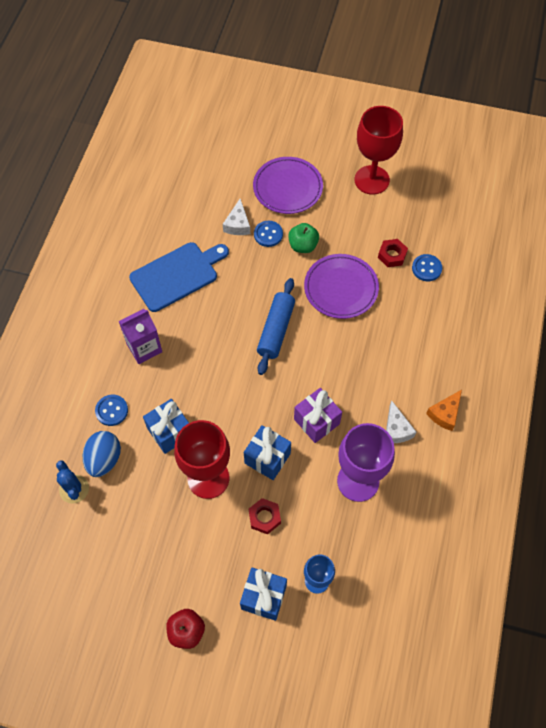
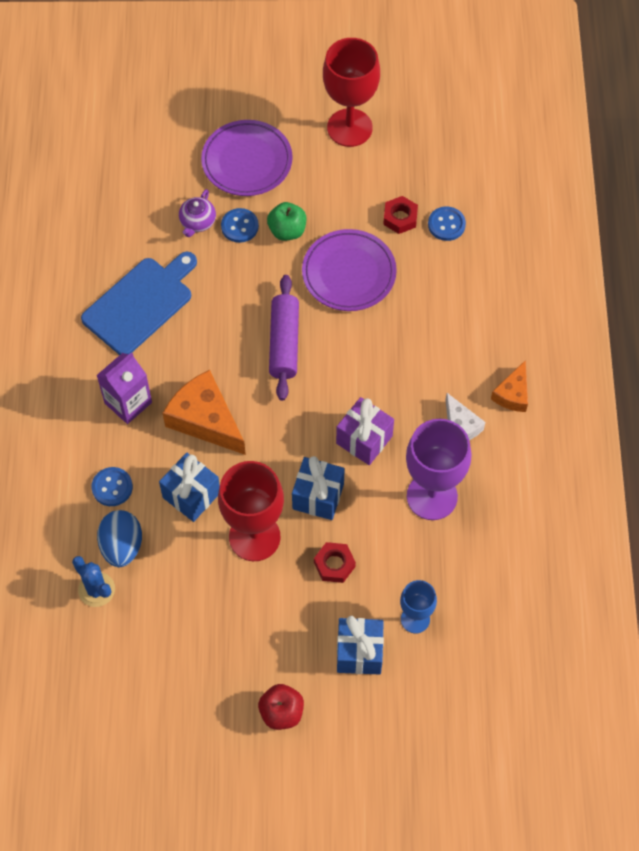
camera: 15 degrees left, 0 degrees up
(198, 375) = (205, 419): none -> orange cheese
(237, 224) = (197, 222): white cheese -> purple teapot
(276, 330) = (284, 343): blue rolling pin -> purple rolling pin

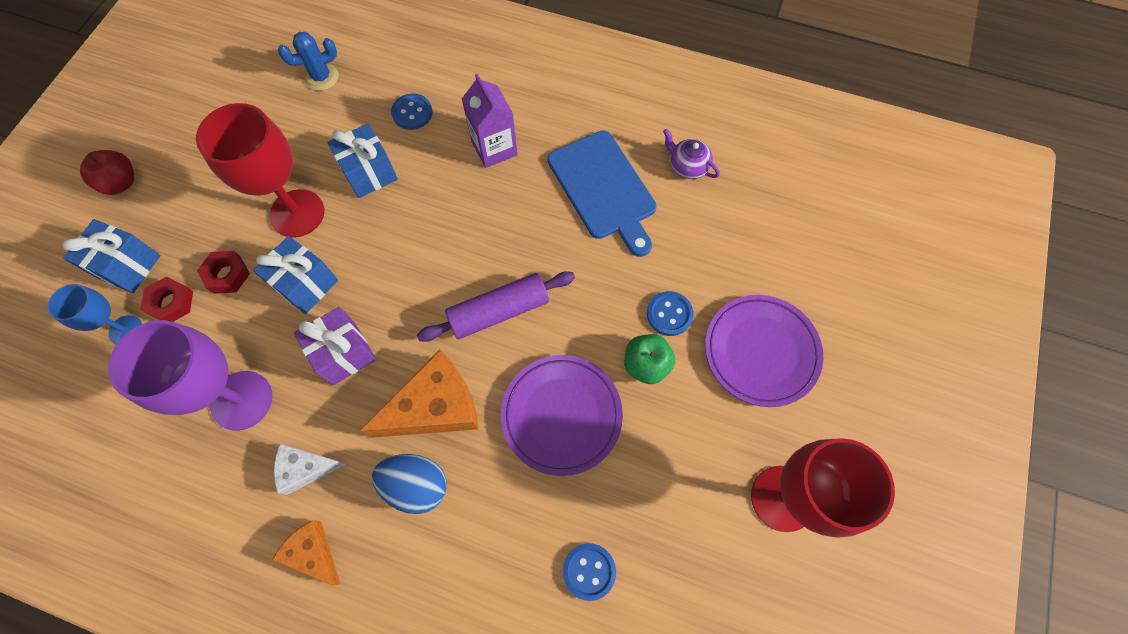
camera: 110 degrees right, 5 degrees up
(122, 546) = (350, 105): blue egg -> blue egg (416, 485)
(197, 222) = (689, 272): purple teapot -> purple teapot (687, 166)
(205, 419) = (443, 208): orange cheese -> orange cheese (435, 407)
(284, 343) = (499, 311): purple rolling pin -> purple rolling pin turned 45 degrees counterclockwise
(400, 218) = (620, 511): red nut -> red nut (171, 303)

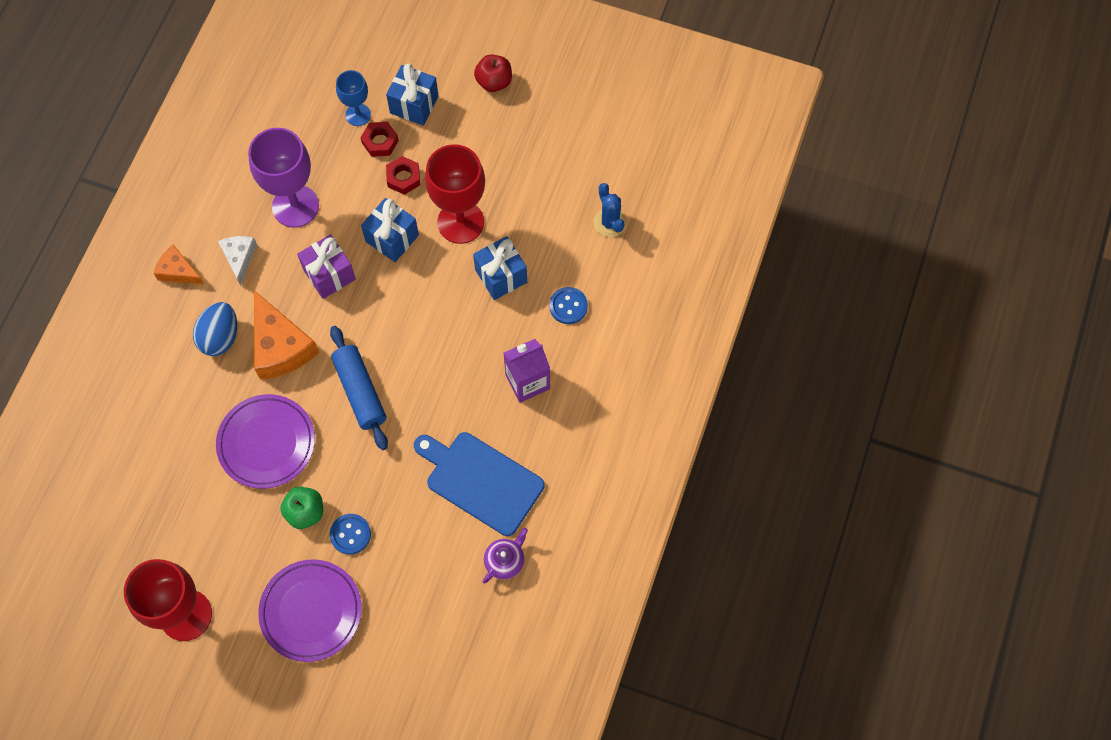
camera: 90 degrees right, 0 degrees up
(313, 553) = (178, 271): orange cheese -> orange cheese turned 105 degrees counterclockwise
(499, 311) = (360, 391): purple rolling pin -> blue rolling pin
(589, 571) = (146, 463): blue button -> none
(603, 189) = (481, 481): blue cutting board -> blue cutting board turned 60 degrees clockwise

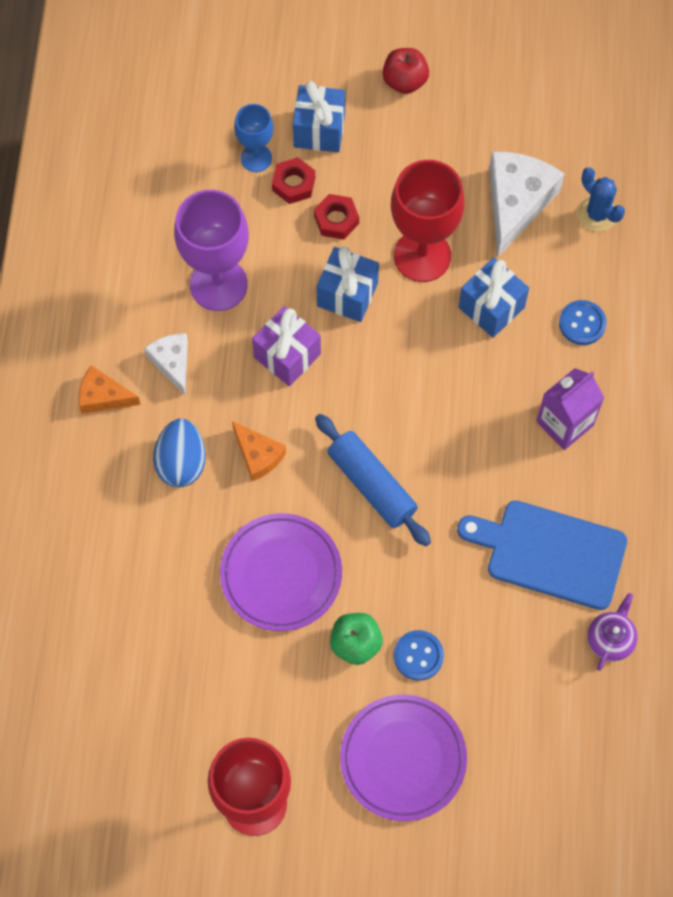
camera: 15 degrees left, 0 degrees up
(280, 346) = (258, 455): orange cheese -> orange cheese, size x0.57
(549, 198) = (516, 203): none -> white cheese

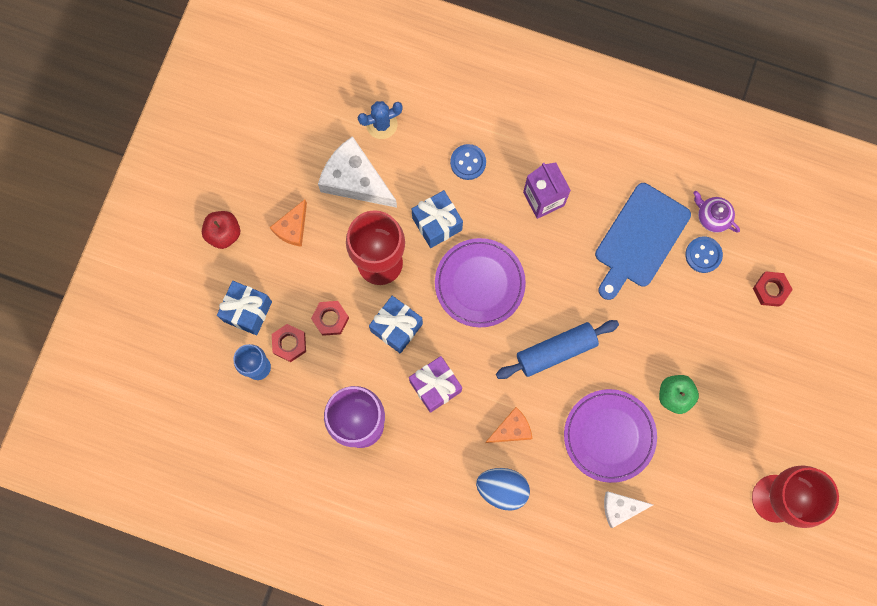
camera: 75 degrees left, 10 degrees up
(103, 396) = (432, 537): orange cheese -> orange cheese (292, 228)
(172, 363) = (417, 476): white cheese -> white cheese (620, 508)
(403, 759) = (766, 385): purple plate -> purple plate (479, 284)
(418, 656) = (694, 353): blue button -> blue button (703, 255)
(534, 737) = (770, 290): none -> red nut

